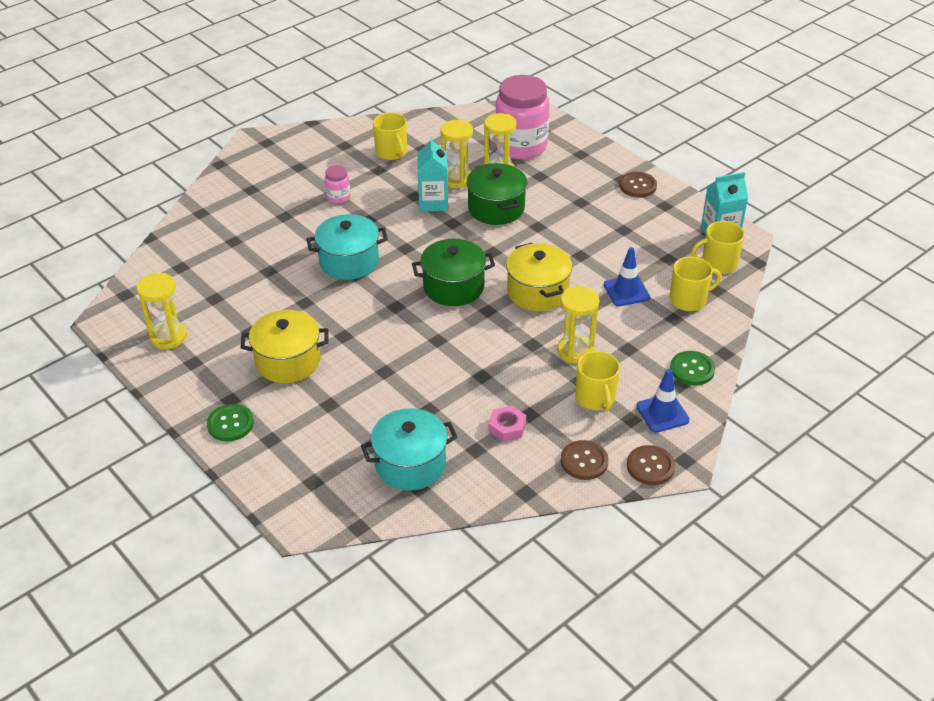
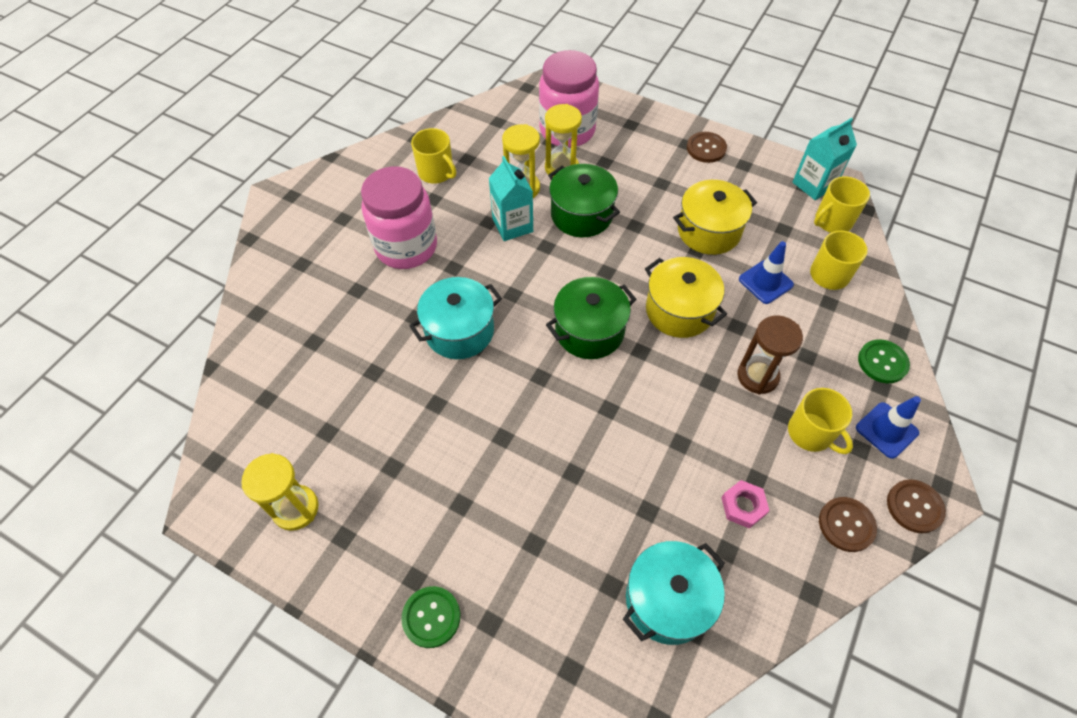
camera: 20 degrees left, 15 degrees up
(288, 361) = (456, 496): yellow pot -> yellow pot (709, 231)
(338, 197) = (406, 247): pink jar -> pink jar, size x2.27
(575, 351) = (757, 376): yellow hourglass -> brown hourglass

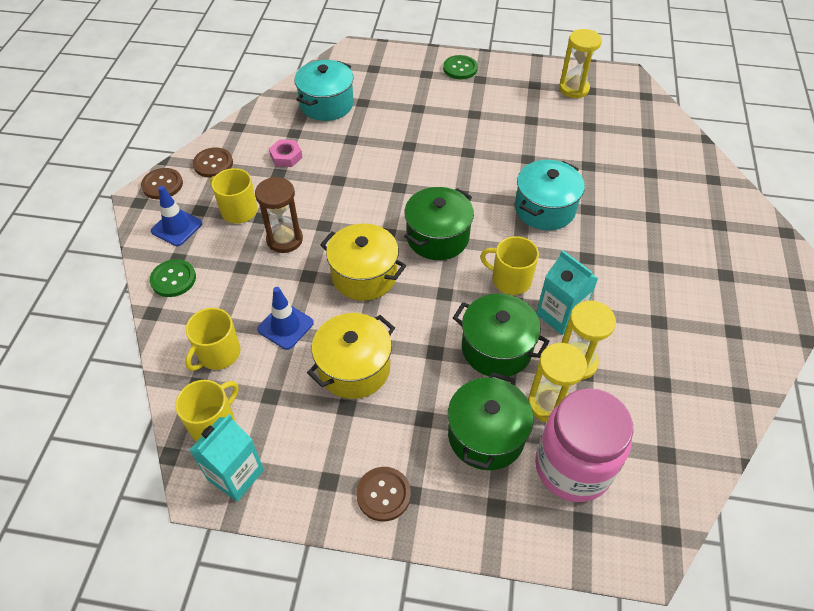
camera: 160 degrees right, 5 degrees down
(406, 247) = (643, 264): pink jar -> none
(436, 172) = (681, 354): yellow mug -> yellow mug (510, 280)
(619, 162) = (486, 435): none -> green pot

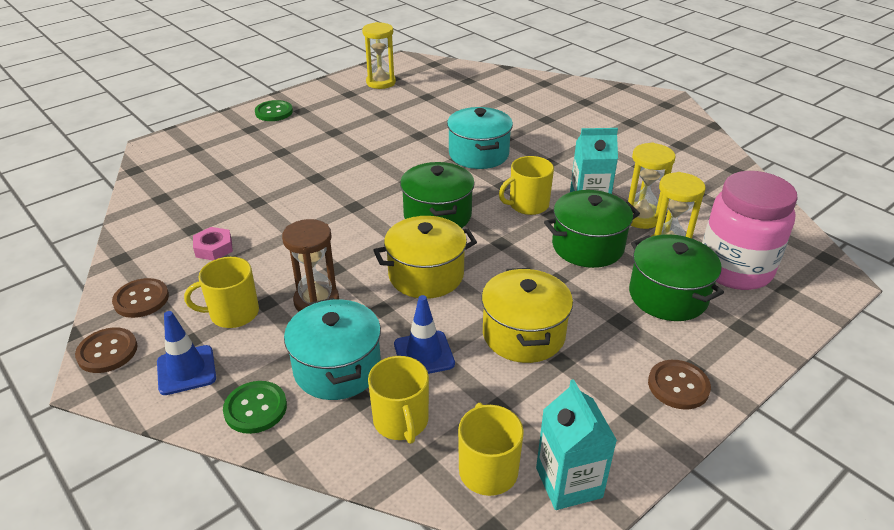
camera: 50 degrees left, 15 degrees down
(326, 104) = (191, 193): turquoise pot -> turquoise pot (337, 368)

